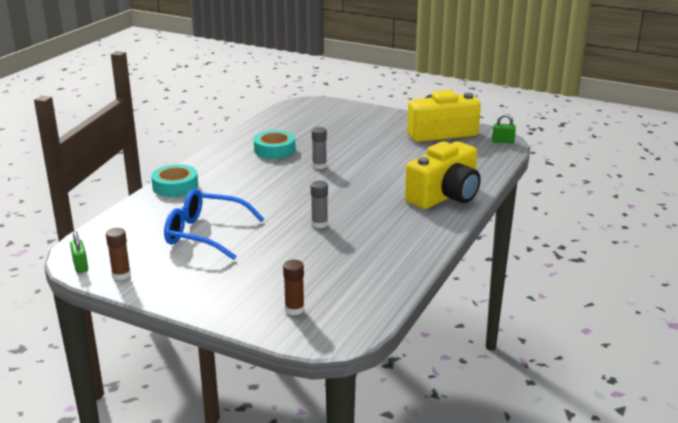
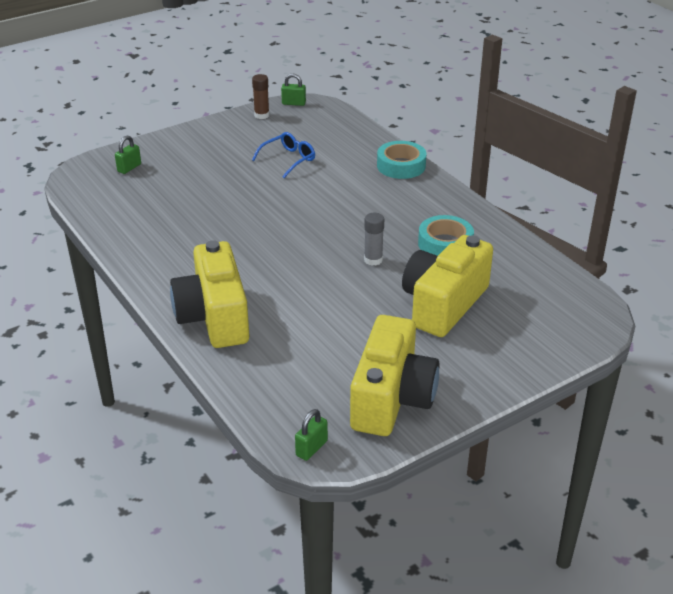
camera: 120 degrees right, 10 degrees up
(205, 234) = (288, 159): blue glasses -> blue glasses, size x0.61
(294, 309) = (129, 168): brown glue stick -> green padlock
(319, 224) = (242, 218): grey glue stick -> none
(341, 138) = (443, 304): none -> yellow camera

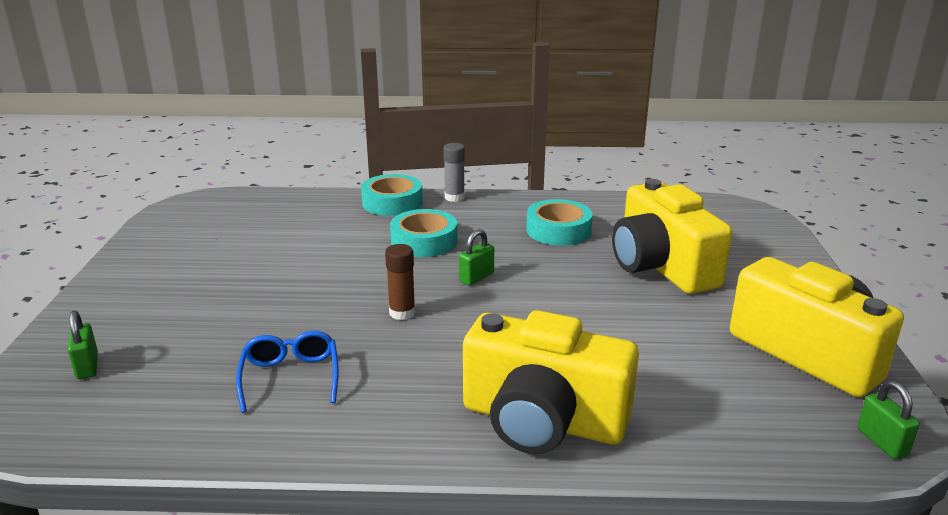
camera: 55 degrees left, 10 degrees down
(261, 115) = (157, 235): brown glue stick -> brown glue stick (402, 313)
(288, 159) = (277, 252): blue glasses -> blue glasses (290, 377)
(293, 103) = (172, 210): green padlock -> green padlock (476, 277)
(362, 200) = (424, 241): none -> turquoise tape
(373, 260) = (542, 274): grey glue stick -> grey glue stick (454, 197)

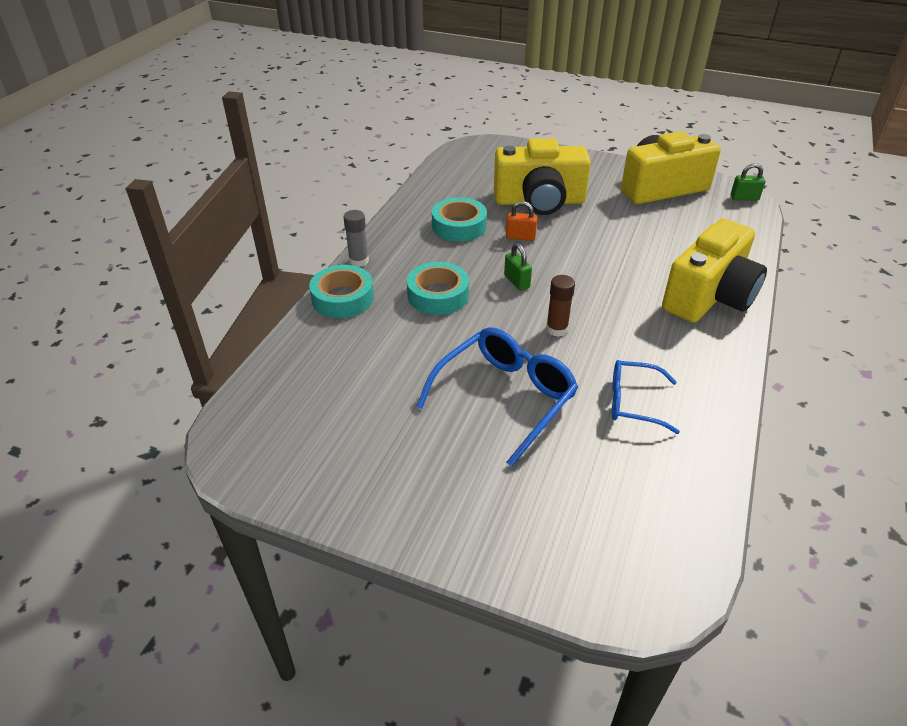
camera: 70 degrees left, 15 degrees up
(87, 366) = (580, 539): green padlock -> none
(277, 300) = (505, 397): none -> blue glasses
(568, 266) = (520, 237): none -> orange padlock

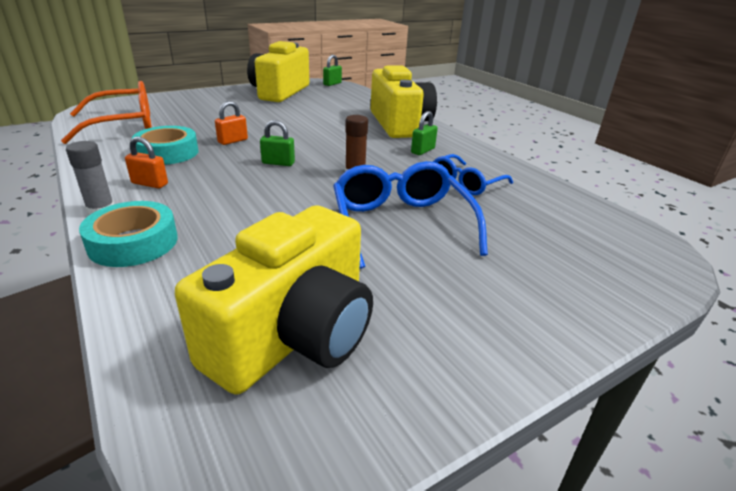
camera: 55 degrees left, 10 degrees down
(410, 252) = (150, 184): none -> orange padlock
(438, 295) = (230, 196): turquoise tape -> none
(471, 178) = (124, 125): none -> orange glasses
(539, 201) = (210, 120): yellow camera -> yellow camera (294, 334)
(666, 343) = (423, 151): none -> green padlock

